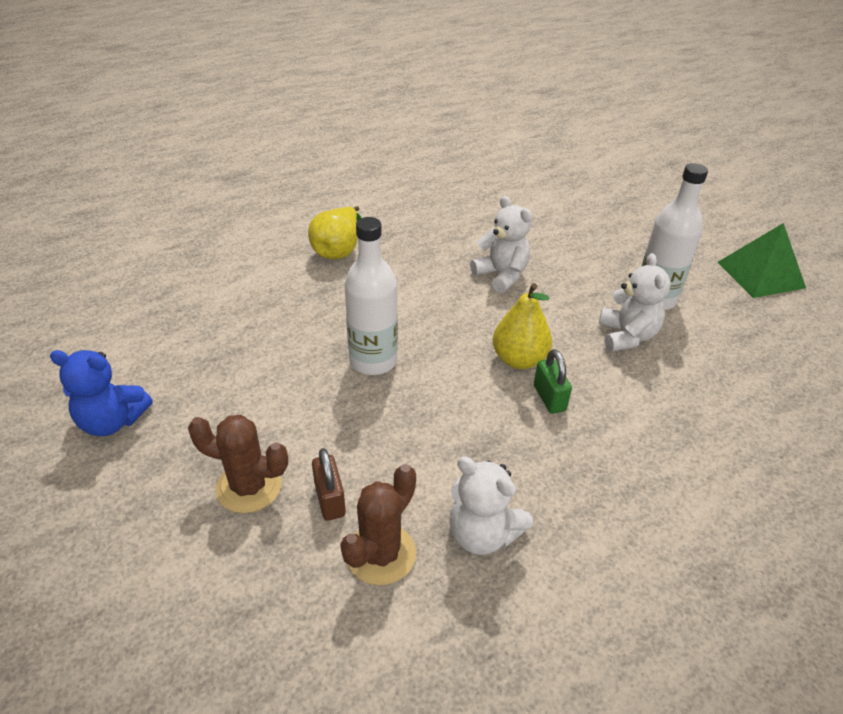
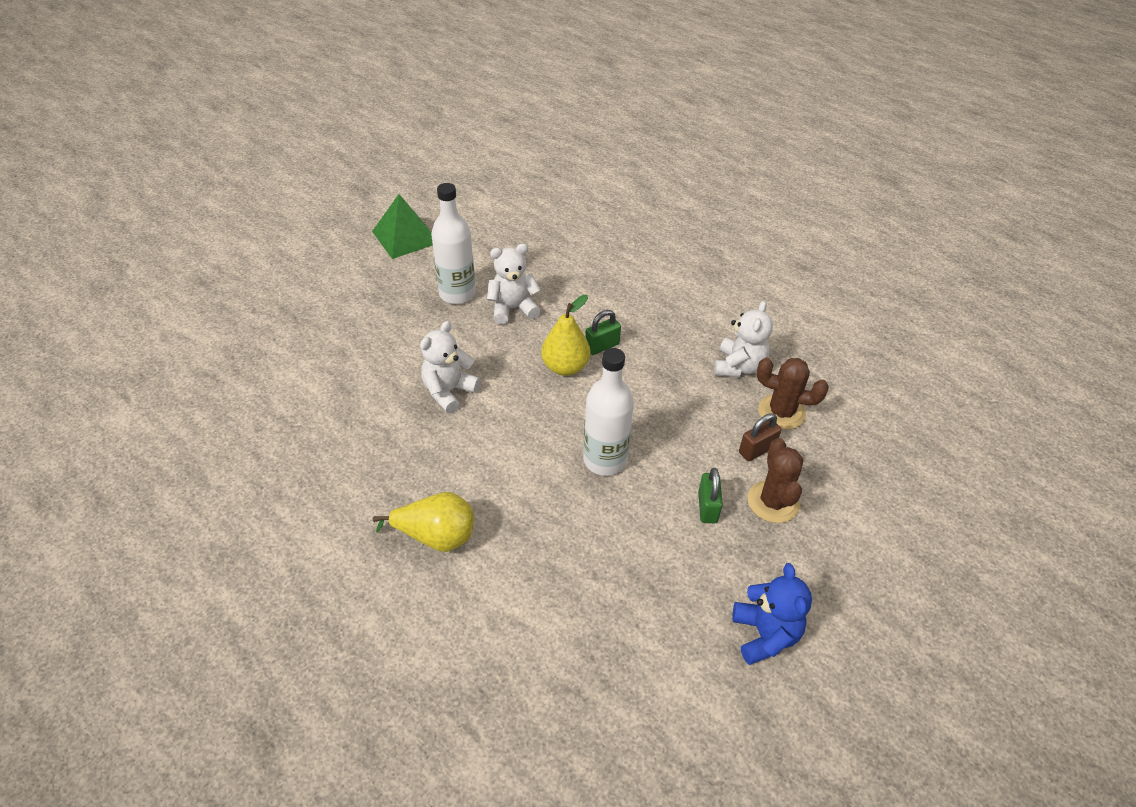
camera: 105 degrees left, 5 degrees up
(274, 424) = (707, 507): none -> green padlock

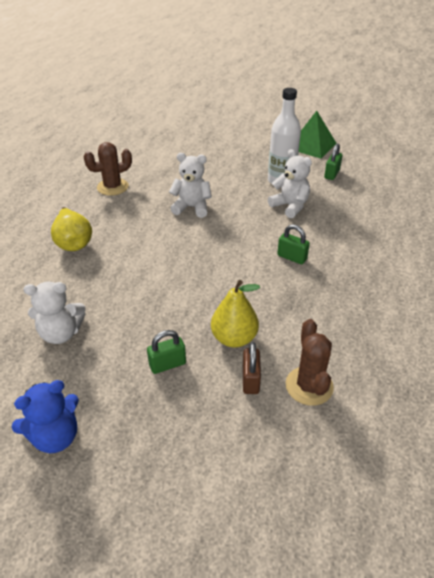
camera: 65 degrees right, 5 degrees down
(478, 250) = (331, 174): none -> green padlock
(565, 367) = (255, 247): yellow pear -> yellow pear (234, 338)
(605, 460) = (179, 293): white bottle -> none
(738, 366) = (341, 341): white teddy bear -> white teddy bear (61, 333)
(757, 450) = (250, 380): brown padlock -> brown padlock turned 60 degrees clockwise
(773, 502) = (198, 407): brown cactus -> brown cactus (112, 187)

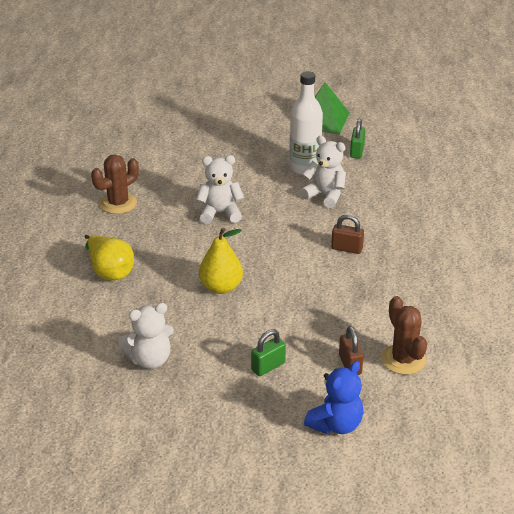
camera: 15 degrees left, 5 degrees down
(55, 436) = (196, 441): blue teddy bear -> blue teddy bear (336, 424)
(234, 338) = (320, 333): yellow pear -> yellow pear (221, 287)
(292, 257) = (347, 248): green padlock -> brown padlock

